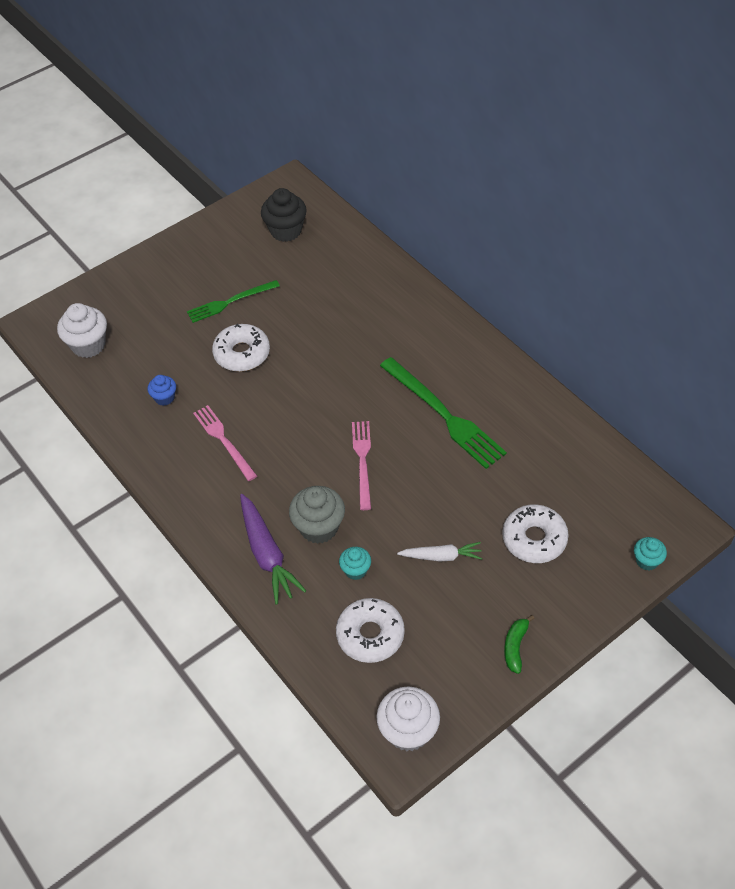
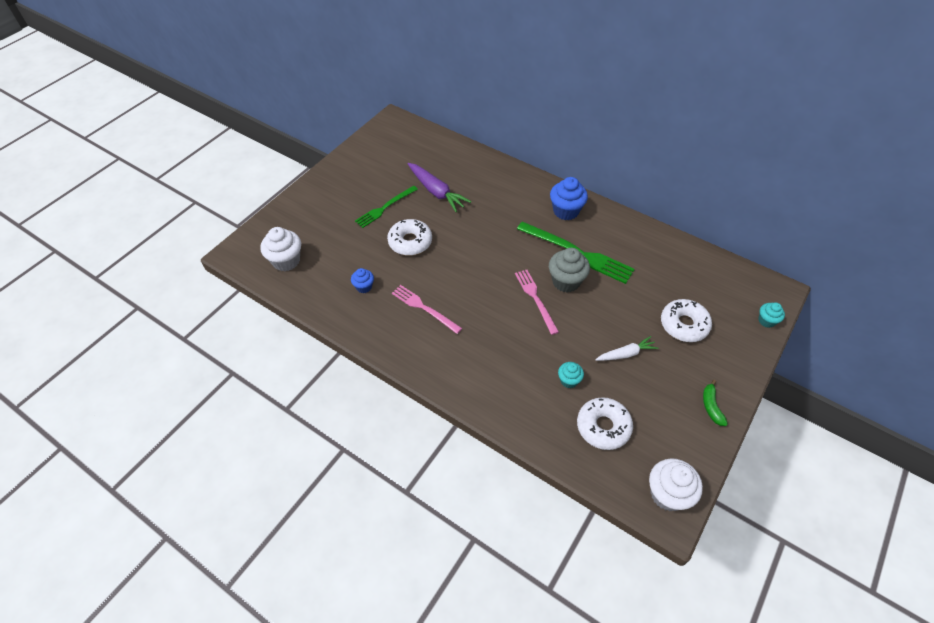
camera: 20 degrees left, 0 degrees up
(267, 554) = (496, 385): purple carrot -> purple carrot (436, 192)
(286, 231) = (405, 151): black cupcake -> none
(319, 527) = (526, 355): grey cupcake -> grey cupcake (566, 281)
(455, 355) = (566, 211): none -> blue cupcake

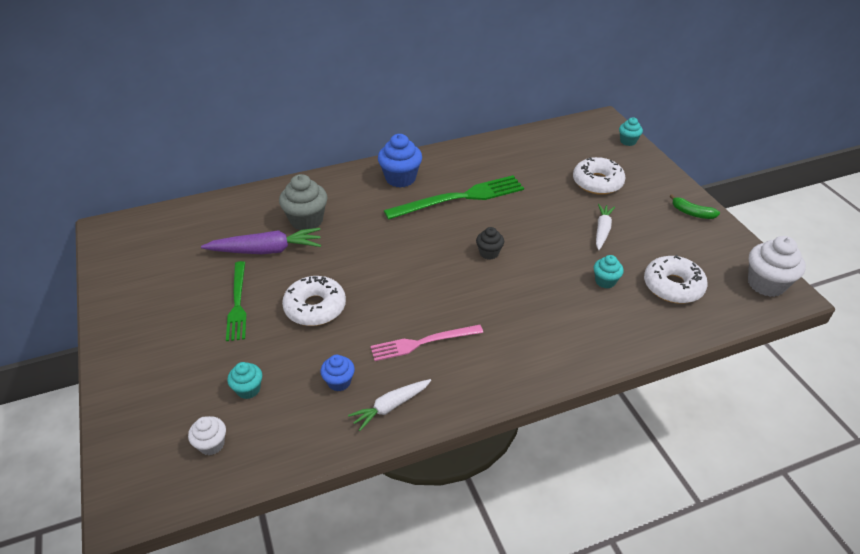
camera: 55 degrees left, 10 degrees down
(286, 261) = (211, 444): white cupcake -> white cupcake, size x0.57
(330, 252) = (248, 389): none -> turquoise cupcake
(364, 320) = (391, 406): none -> white carrot
(535, 299) = (489, 253): pink fork -> black cupcake
(566, 281) = (486, 223): grey cupcake -> grey cupcake (306, 220)

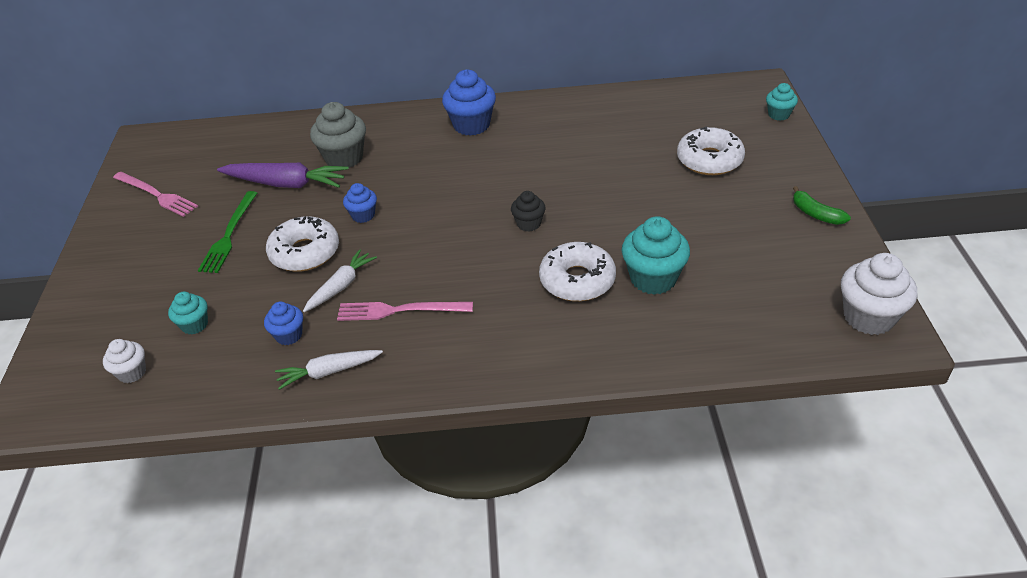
camera: 20 degrees right, 0 degrees up
(148, 278) = (156, 195): none -> pink fork
(349, 267) = (363, 215): none -> blue cupcake
(460, 198) = (528, 156): green fork -> none
(602, 230) = (683, 218): white carrot -> white carrot (341, 286)
(605, 281) = (653, 279): turquoise cupcake -> turquoise cupcake, size x1.77
(673, 286) = (738, 299): white donut -> white donut (577, 280)

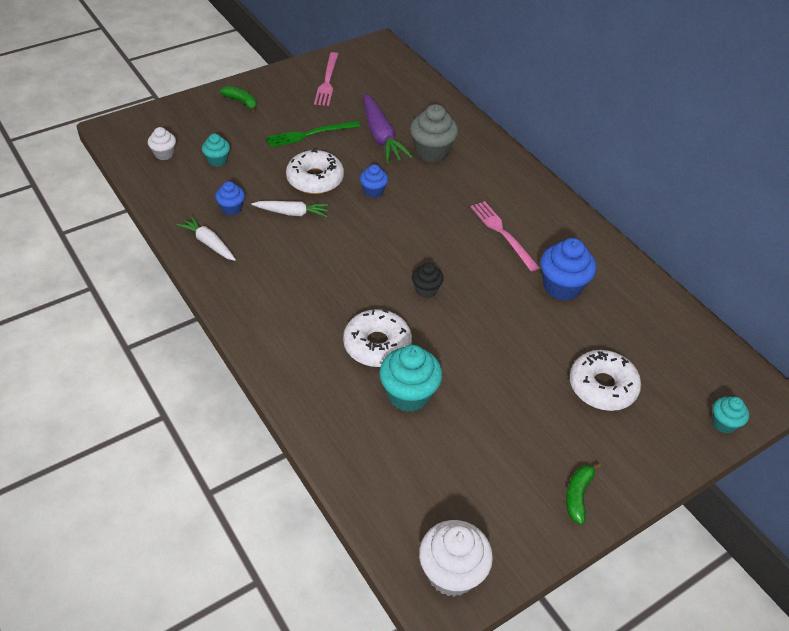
camera: 55 degrees right, 5 degrees up
(113, 274) = (241, 102): none -> green banana
(399, 310) = (285, 254): pink fork -> pink fork (502, 233)
(471, 125) = (528, 206): blue cupcake -> blue cupcake (562, 287)

